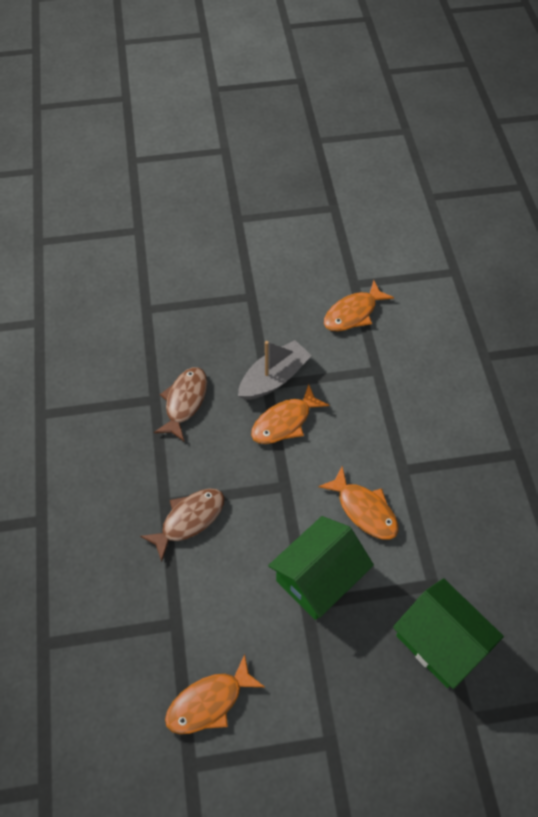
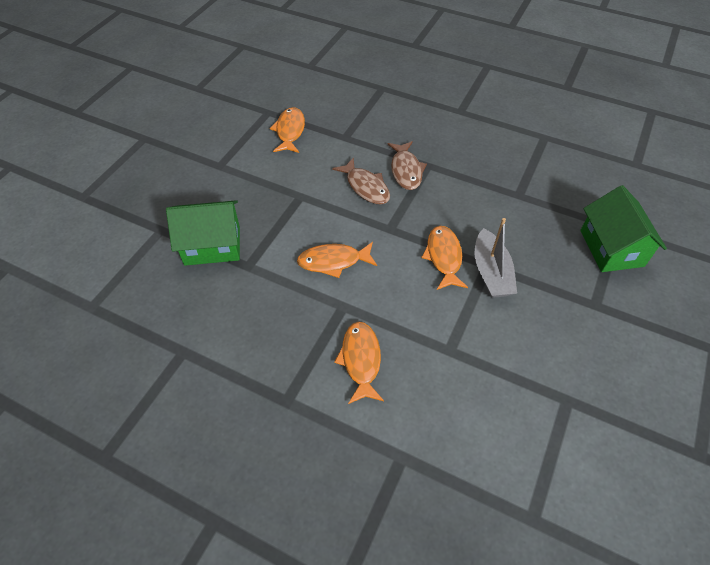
camera: 125 degrees right, 5 degrees down
(185, 401) = (505, 210): brown fish -> brown fish (366, 187)
(318, 577) = (310, 210): green house -> green house (611, 248)
(353, 313) = (528, 374): orange fish -> orange fish (361, 360)

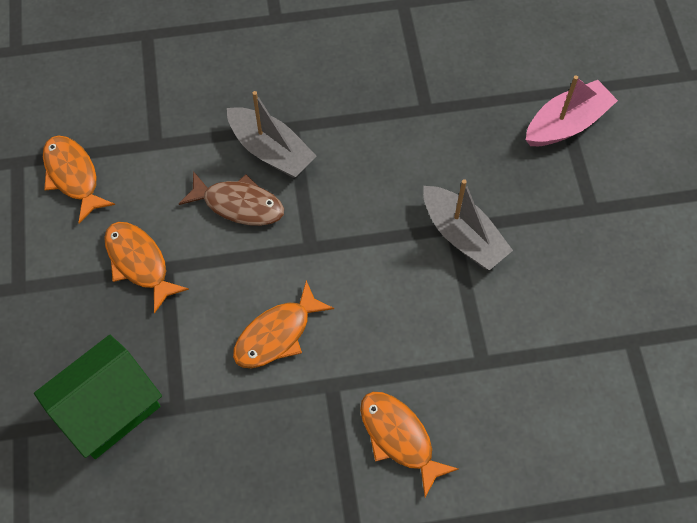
camera: 35 degrees left, 10 degrees up
(406, 170) = (271, 151): brown fish -> grey boat
(444, 257) = (398, 247): orange fish -> orange fish (139, 263)
(611, 248) = (566, 124): green house -> pink boat

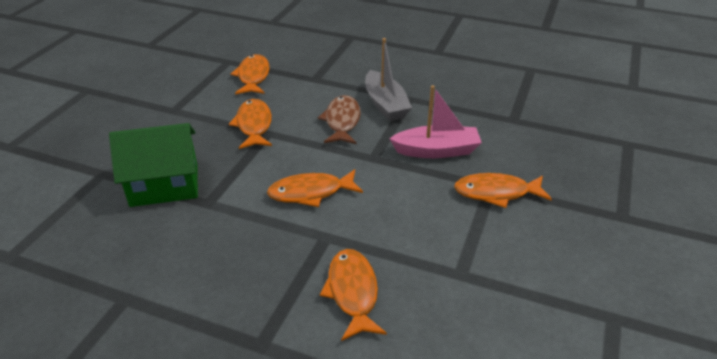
camera: 30 degrees right, 25 degrees down
(239, 205) = (342, 121): brown fish -> brown fish turned 135 degrees counterclockwise
(463, 235) = (496, 193): grey boat -> orange fish
(566, 124) = (626, 162): pink boat -> pink boat (436, 151)

